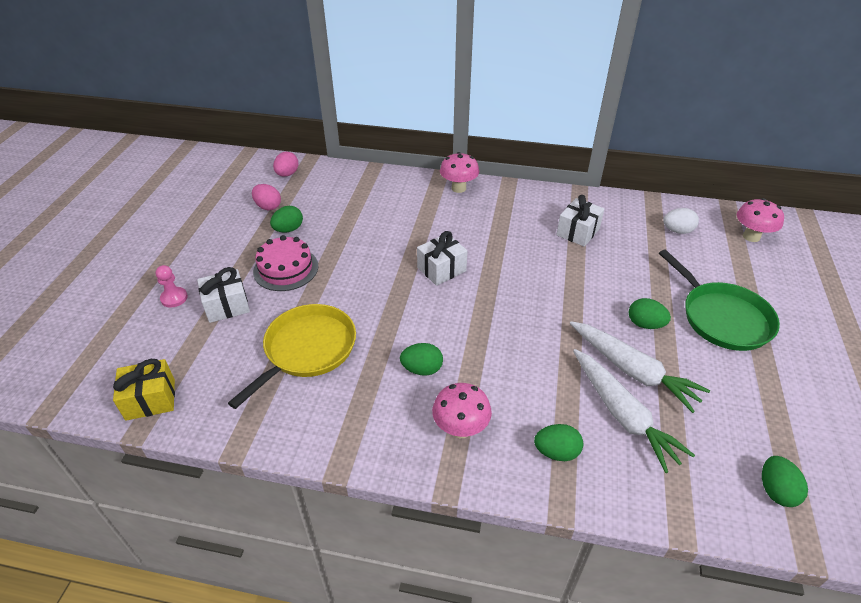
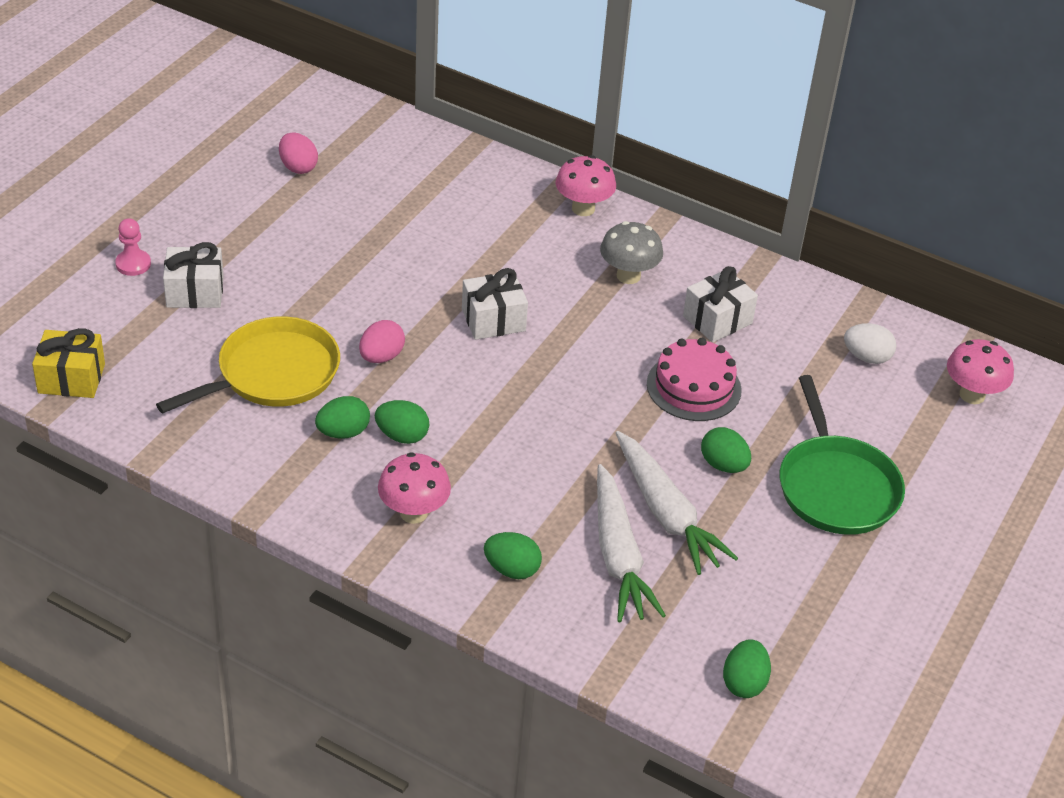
camera: 15 degrees right, 0 degrees up
(286, 269) = (287, 263): pink cake -> pink cake (694, 387)
(287, 174) = (344, 122): pink egg -> pink egg (381, 357)
(288, 229) = (312, 209): green egg -> green egg (343, 432)
(509, 220) = (628, 276): none -> grey mushroom

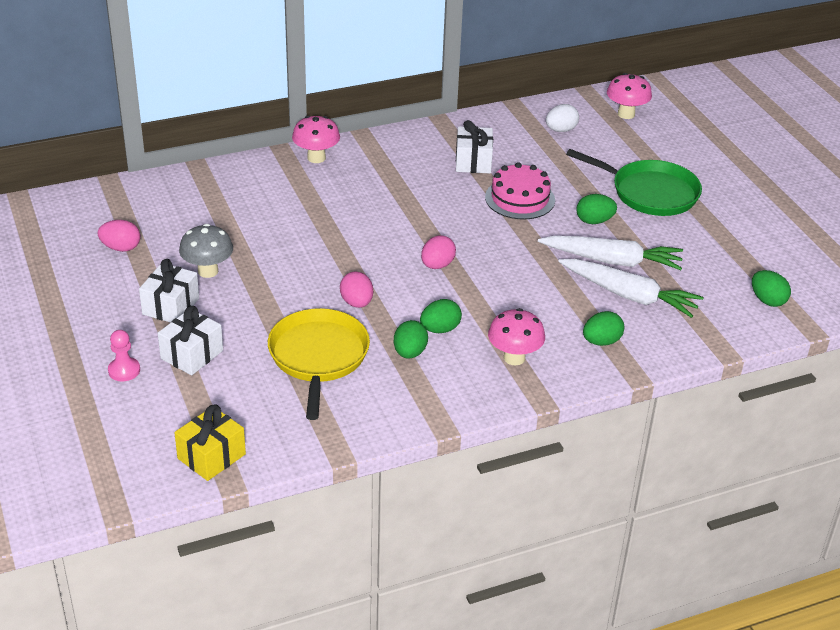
camera: 50 degrees left, 5 degrees down
(493, 320) = (376, 241): white gift -> white gift (171, 306)
(504, 382) = (437, 265): none -> pink egg
(628, 276) = (398, 172): grey mushroom -> grey mushroom (208, 271)

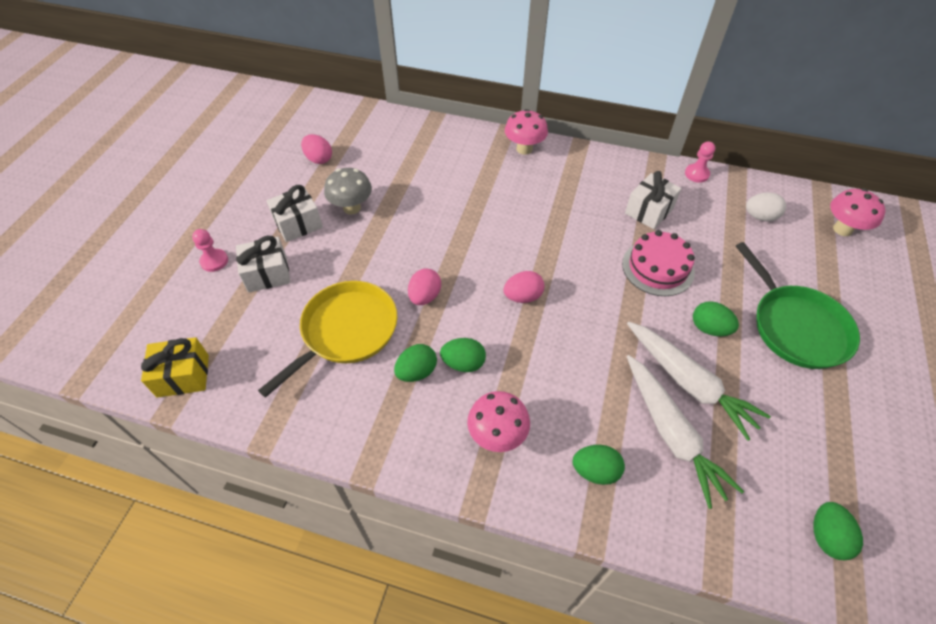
camera: 40 degrees right, 15 degrees up
(484, 118) = (696, 174): none -> pink pawn

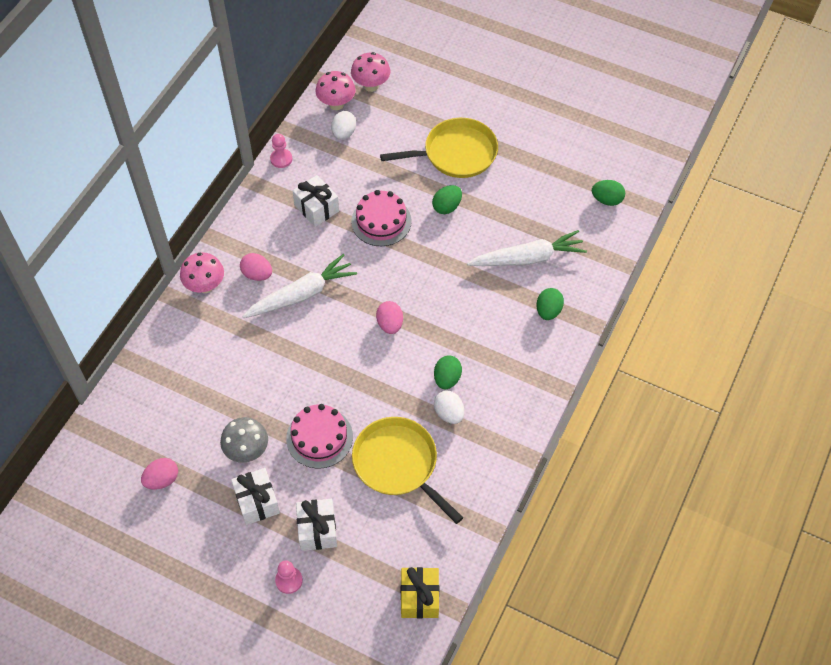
camera: 80 degrees left, 5 degrees up
(372, 258) = (319, 437): none -> pink cake
(417, 372) = (449, 413): green egg -> white egg
(425, 296) = (373, 398): pink egg -> pink egg (257, 274)
(497, 435) = (512, 366): pink mushroom -> pink mushroom (336, 104)
(689, 383) = (490, 235): white carrot -> white carrot (301, 294)
(796, 327) = (456, 153): green pan -> yellow pan

